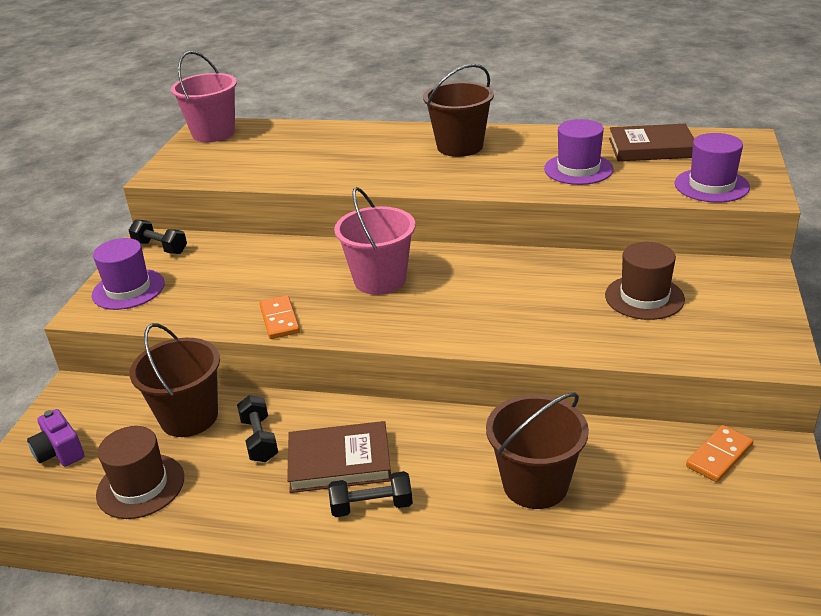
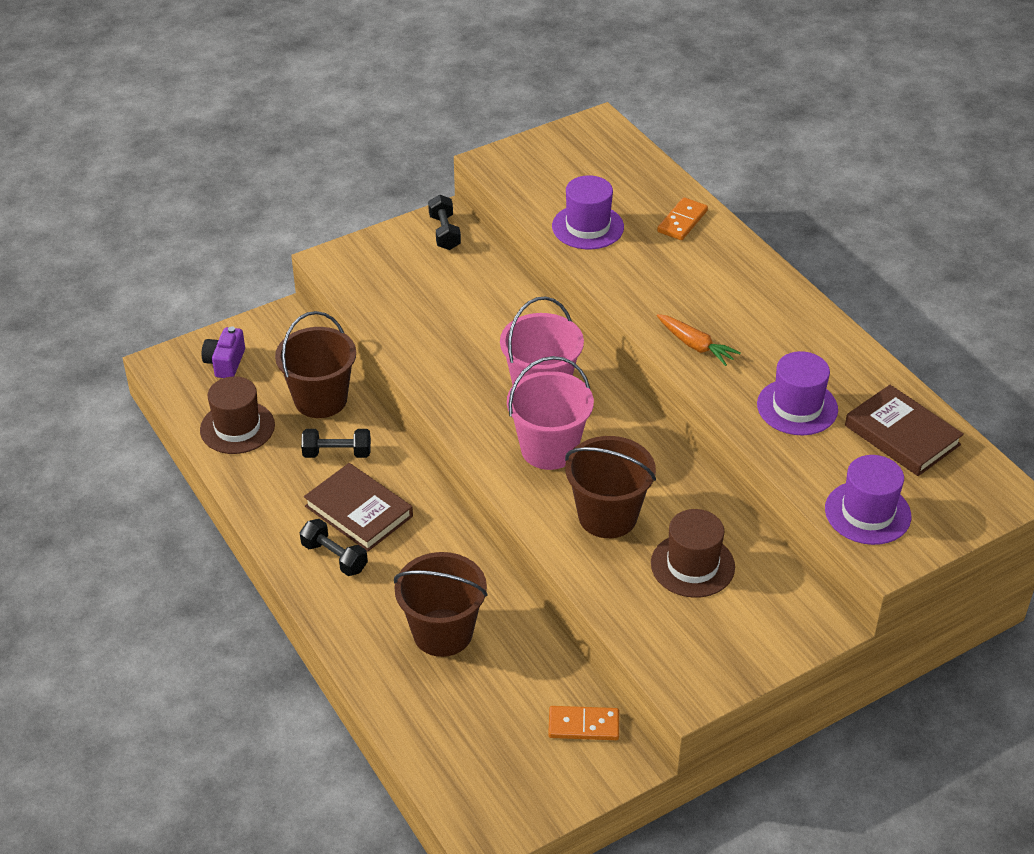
camera: 45 degrees right, 10 degrees up
(128, 289) = (376, 259): purple hat -> purple hat (587, 227)
(213, 133) = (593, 137): pink bucket -> pink bucket (549, 449)
(259, 439) = (337, 453): black dumbbell -> black dumbbell turned 60 degrees clockwise
(279, 320) = (429, 368): orange domino -> orange domino (682, 221)
(460, 146) = (751, 305): brown bucket -> brown bucket (607, 516)
(467, 178) = (695, 345): none -> orange carrot

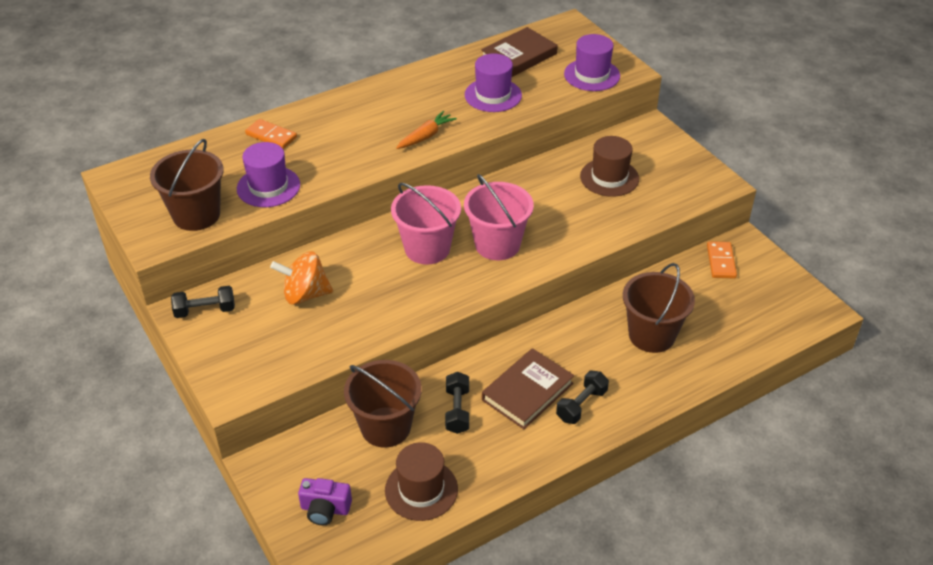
camera: 90 degrees left, 0 degrees up
(466, 298) = (305, 294): none -> orange spinning top
(607, 516) = (566, 215): brown bucket -> brown bucket (196, 215)

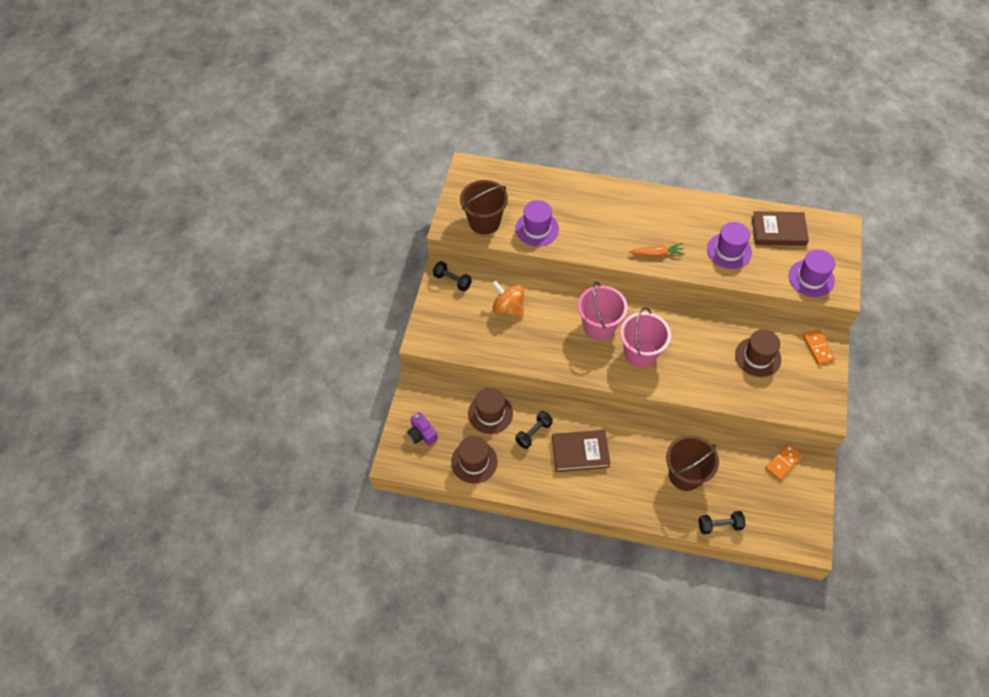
camera: 45 degrees right, 15 degrees up
(271, 136) = (570, 193): orange domino -> orange domino (817, 348)
(385, 427) = (490, 413): brown bucket -> brown hat
(581, 405) = (600, 483): black dumbbell -> black dumbbell (719, 525)

